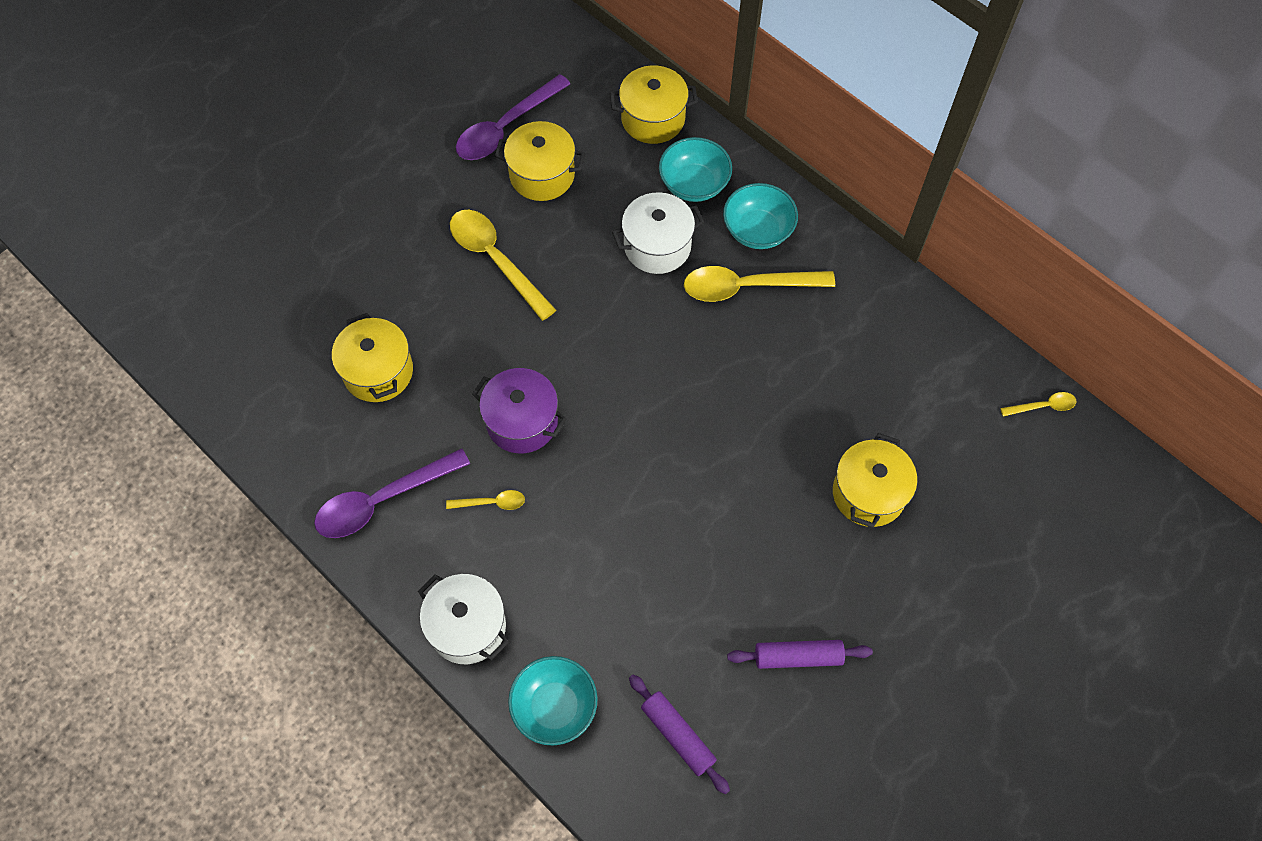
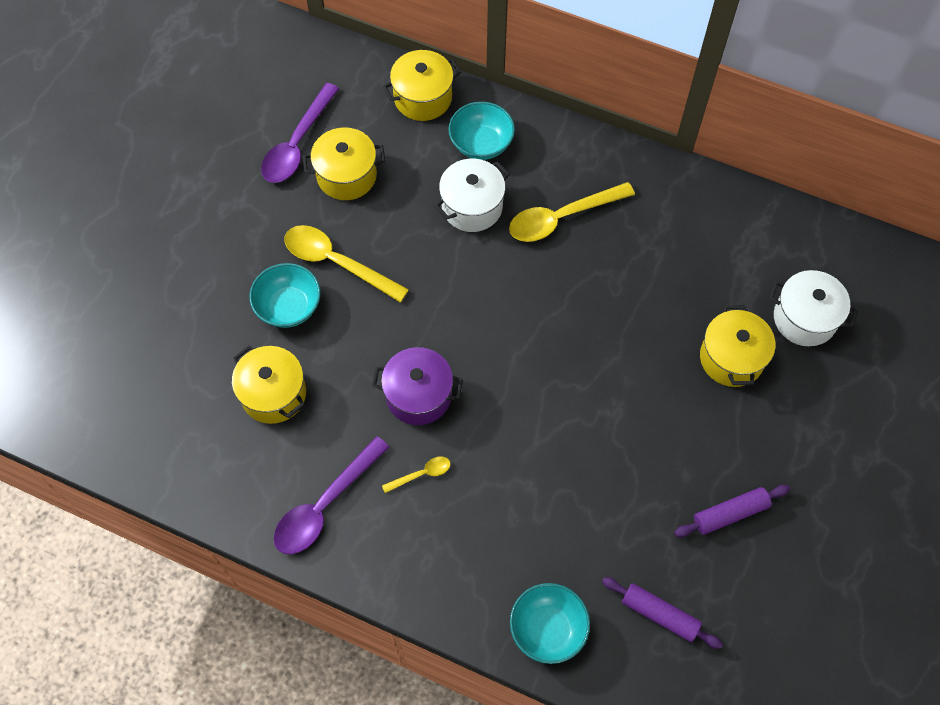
camera: 20 degrees left, 0 degrees up
(467, 627) = (445, 588): white pot -> white pot (804, 318)
(757, 230) = (551, 167): turquoise bowl -> turquoise bowl (288, 307)
(1043, 406) = (839, 240): yellow spoon -> none

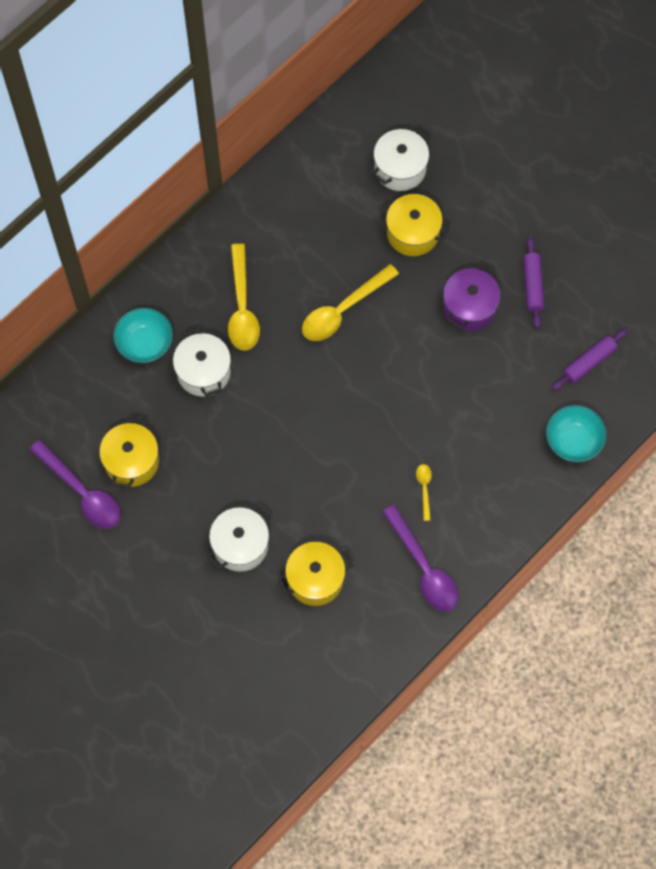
camera: 70 degrees left, 5 degrees up
(288, 307) = (240, 545): turquoise bowl -> white pot
(337, 262) = (214, 494): yellow spoon -> yellow spoon (343, 310)
(418, 395) = (358, 469): purple pot -> purple pot (469, 307)
(423, 98) = (78, 374): yellow pot -> none

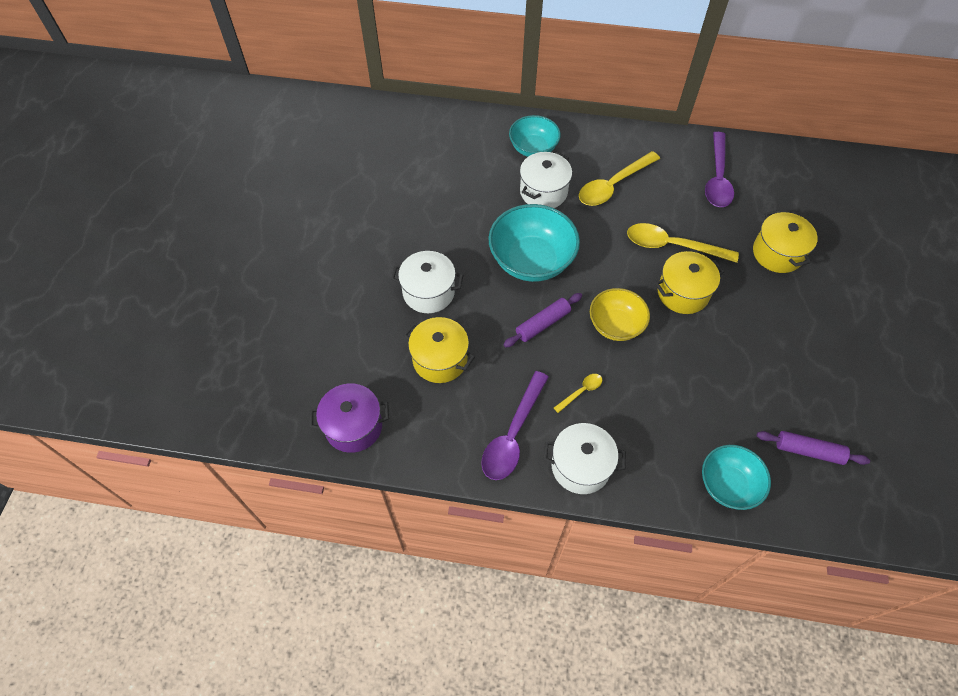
camera: 55 degrees right, 10 degrees down
(81, 492) = (393, 176): purple spoon -> purple spoon (717, 178)
(132, 461) = (440, 190): yellow pot -> yellow pot (683, 293)
(271, 436) = (531, 260): none -> turquoise bowl
(385, 416) = (615, 325): none -> yellow bowl
(400, 168) = (816, 215): white pot -> white pot (580, 466)
(469, 307) = (760, 328): purple pot -> purple pot (353, 426)
(532, 285) = (826, 362): purple rolling pin -> purple rolling pin (542, 324)

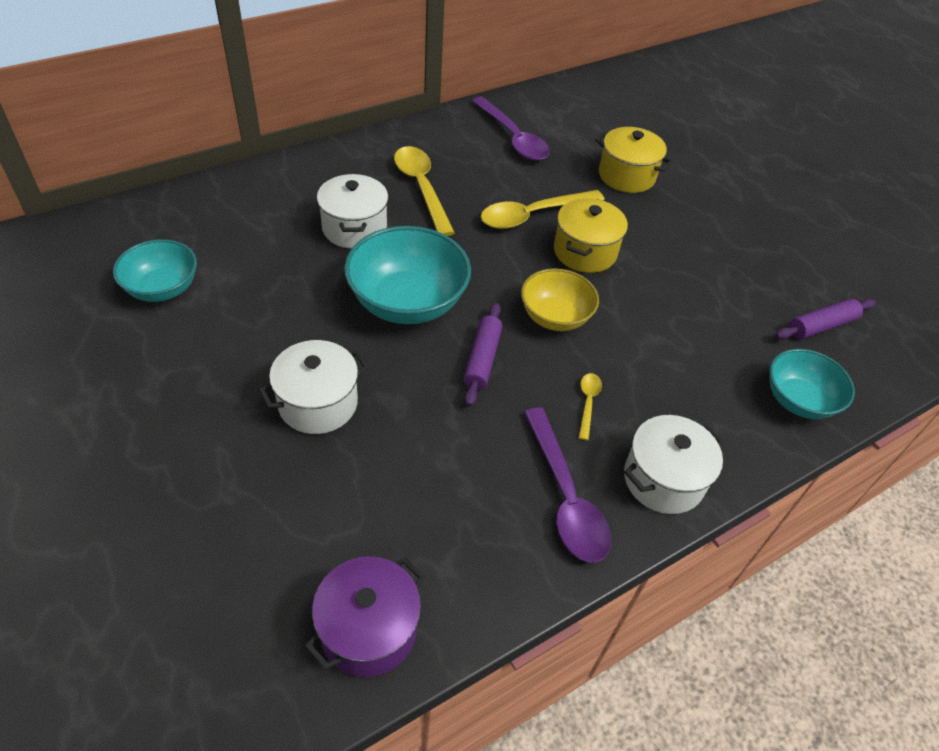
camera: 45 degrees left, 10 degrees down
(440, 359) = (404, 471): yellow pot -> none
(533, 148) = (302, 191): turquoise bowl -> turquoise bowl (162, 288)
(613, 185) = (422, 188): yellow spoon -> yellow spoon turned 150 degrees clockwise

